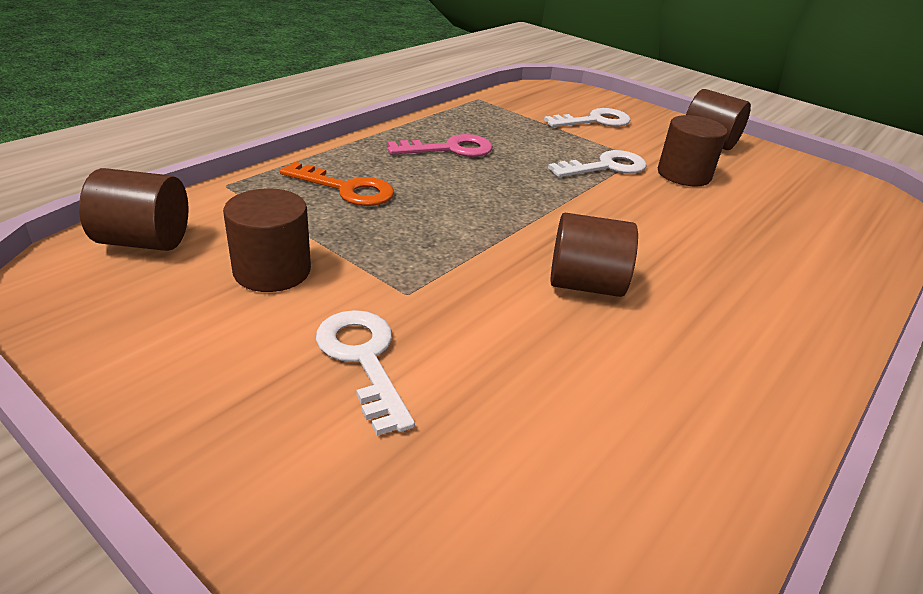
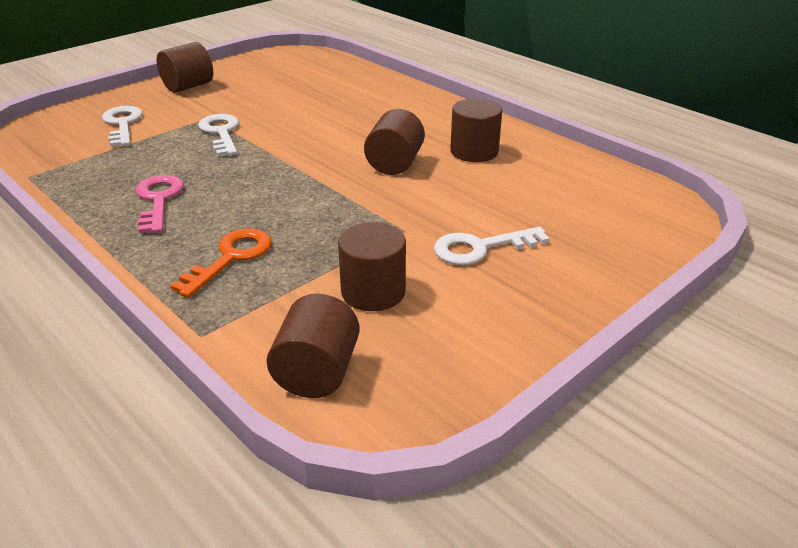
camera: 80 degrees left, 0 degrees up
(683, 175) = (244, 106): brown cylinder -> brown cylinder (474, 151)

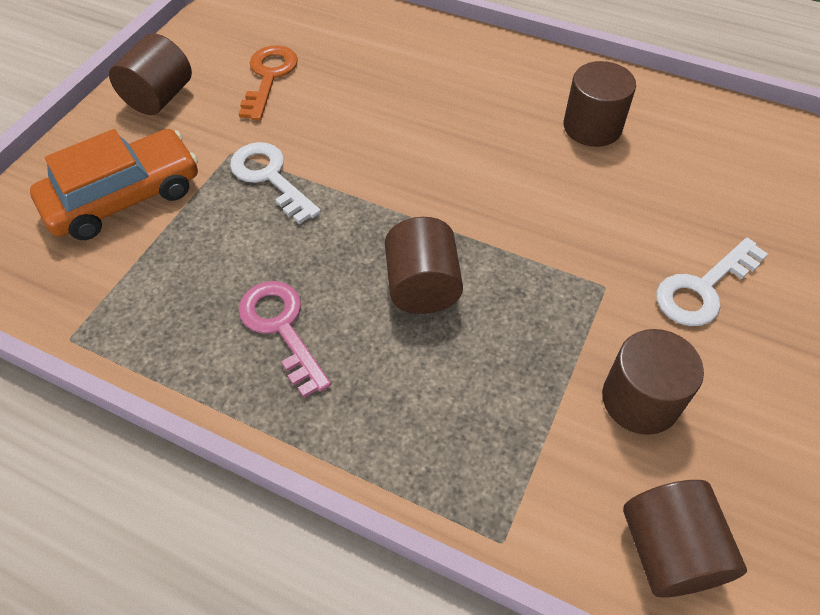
camera: 20 degrees left, 20 degrees up
(122, 124) = (124, 197): white key -> orange car
(231, 258) = (445, 401): orange key -> orange key (269, 77)
(395, 164) = (519, 174): brown cylinder -> brown cylinder (422, 286)

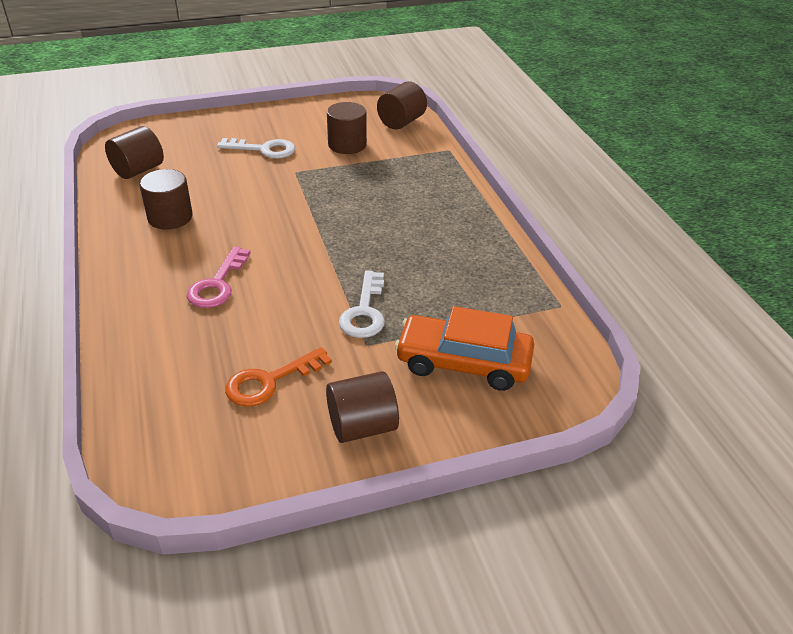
camera: 135 degrees left, 15 degrees down
(281, 328) = (449, 243): pink key -> pink key (217, 284)
(422, 286) = (365, 217): brown cylinder -> brown cylinder (138, 170)

